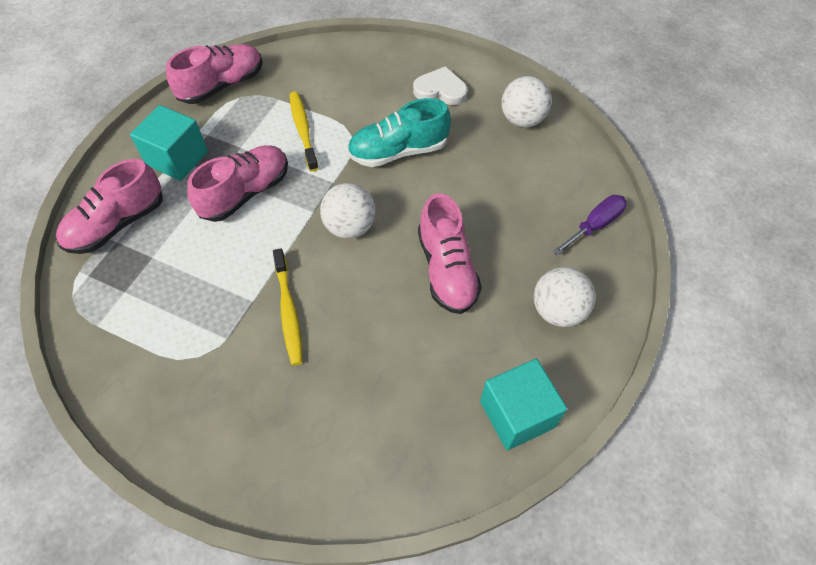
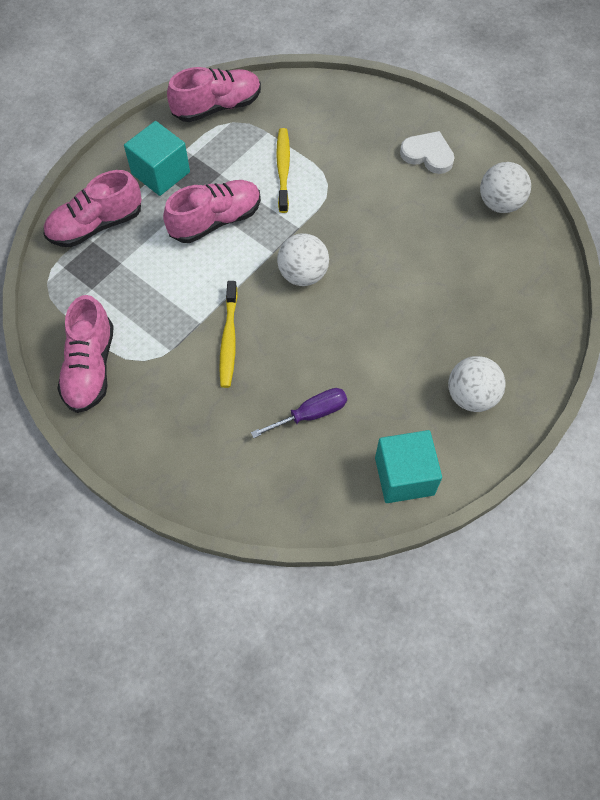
camera: 15 degrees right, 5 degrees up
(398, 151) = (368, 210): turquoise shoe -> none
(446, 269) = (380, 334): pink shoe -> pink shoe (90, 367)
(594, 225) = (535, 325): purple screwdriver -> purple screwdriver (311, 414)

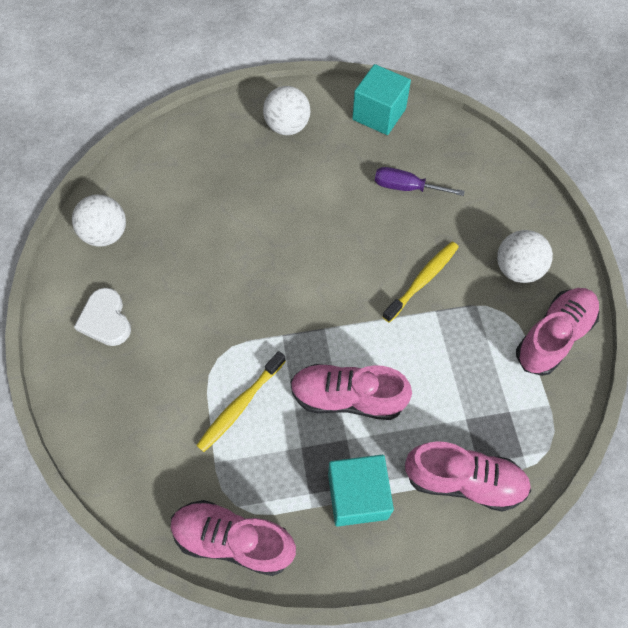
camera: 140 degrees left, 0 degrees up
(303, 274) = (318, 291): white ball -> white ball (517, 269)

